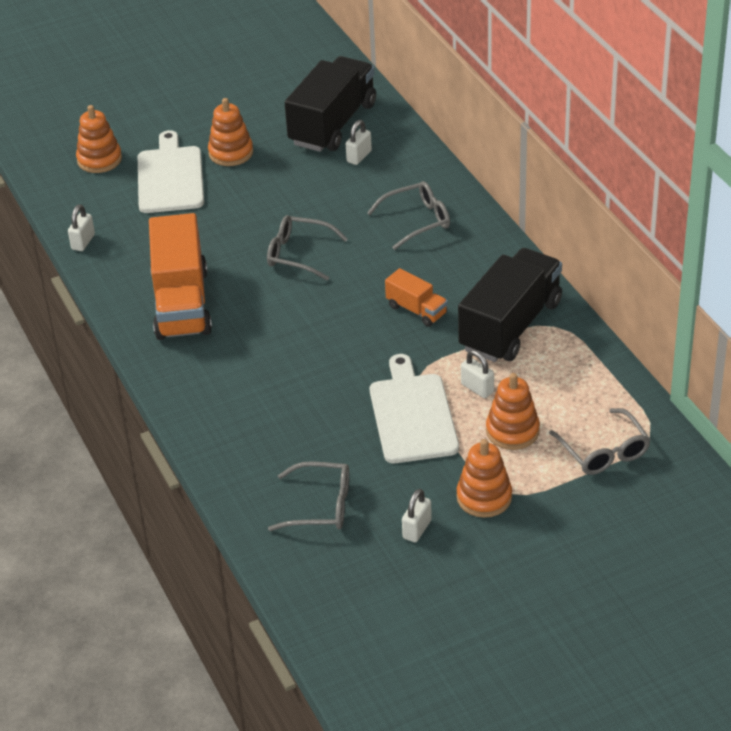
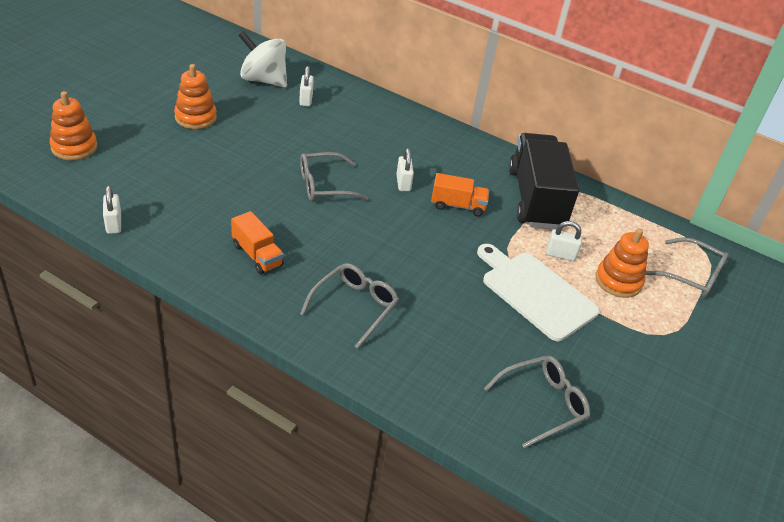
camera: 40 degrees left, 0 degrees up
(170, 177) = (156, 148): white cutting board -> none
(181, 304) = (257, 255): orange truck -> orange truck, size x0.49
(333, 124) = (263, 80): black truck -> white spinning top
(417, 221) = (394, 137): grey glasses -> grey glasses (355, 307)
(417, 529) = (635, 394): white padlock -> white padlock (403, 183)
(484, 497) = (654, 344): orange stacking toy -> none

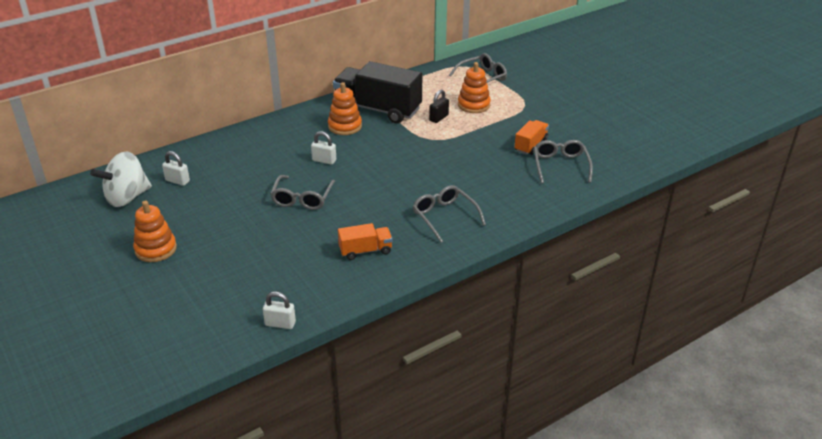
camera: 60 degrees left, 5 degrees down
(74, 147) = (146, 334): orange stacking toy -> orange stacking toy (345, 126)
(458, 206) = (365, 143): orange truck -> orange truck (531, 145)
(535, 292) = (468, 138): white cutting board -> none
(560, 255) = (438, 118): white padlock -> black padlock

